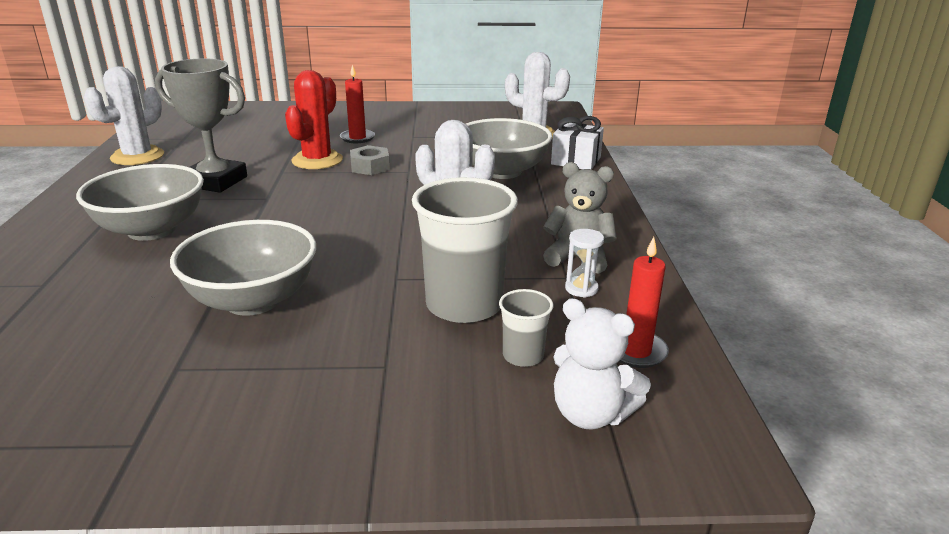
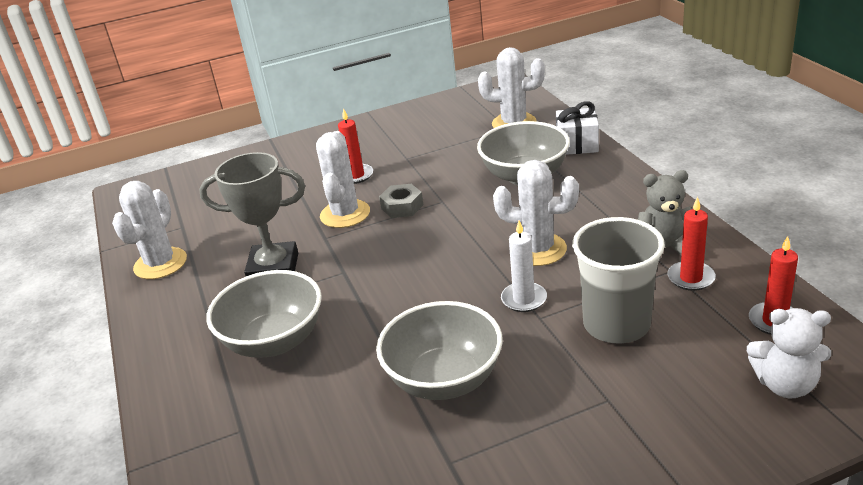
camera: 15 degrees left, 5 degrees up
(317, 160) = (345, 214): red cactus -> white cactus
(397, 260) = (524, 299): none -> white candle
(523, 356) = (699, 354): grey cup -> none
(581, 289) = (691, 278): white hourglass -> red candle

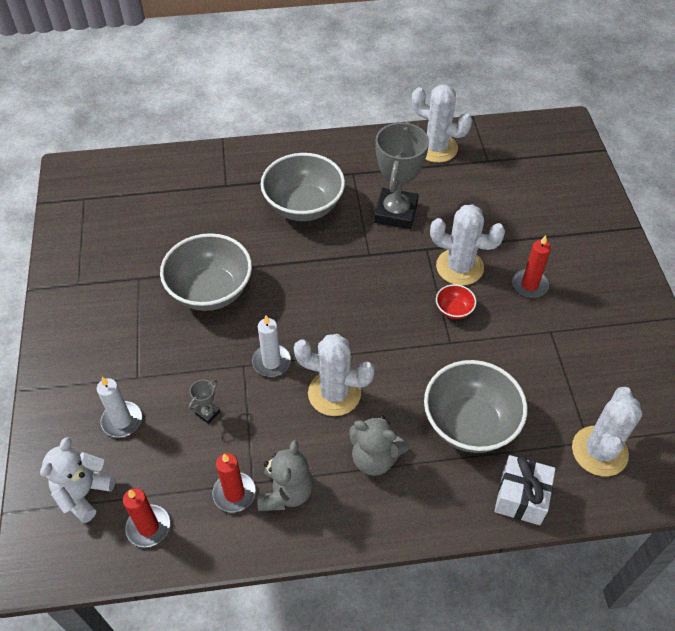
camera: 100 degrees right, 20 degrees up
(402, 207) = (454, 310): grey nut -> red bowl
(538, 249) = (334, 393): white cactus -> white cactus turned 75 degrees clockwise
(592, 212) = (374, 458): none -> grey teddy bear
(616, 324) = (208, 413): grey cup -> grey trophy
(675, 389) = (122, 421): none -> white candle

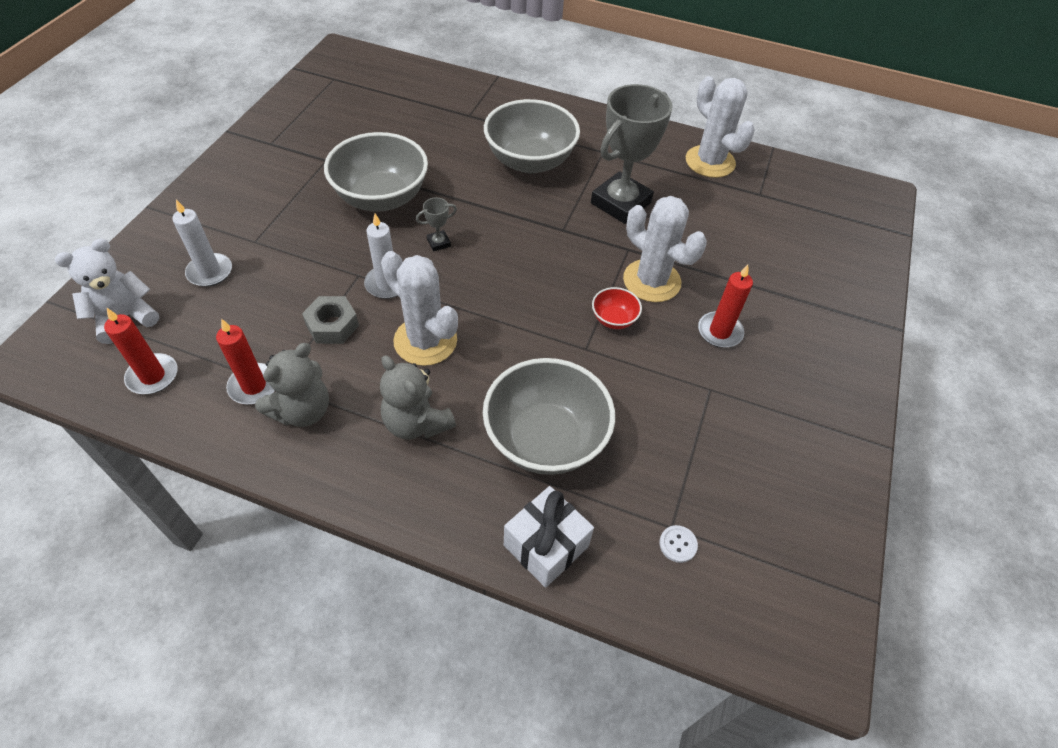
camera: 25 degrees right, 0 degrees up
(208, 413) = (290, 301): grey trophy -> grey trophy (438, 243)
(256, 416) = (332, 325): none -> grey nut
(599, 451) = (678, 544): white cactus -> white button

